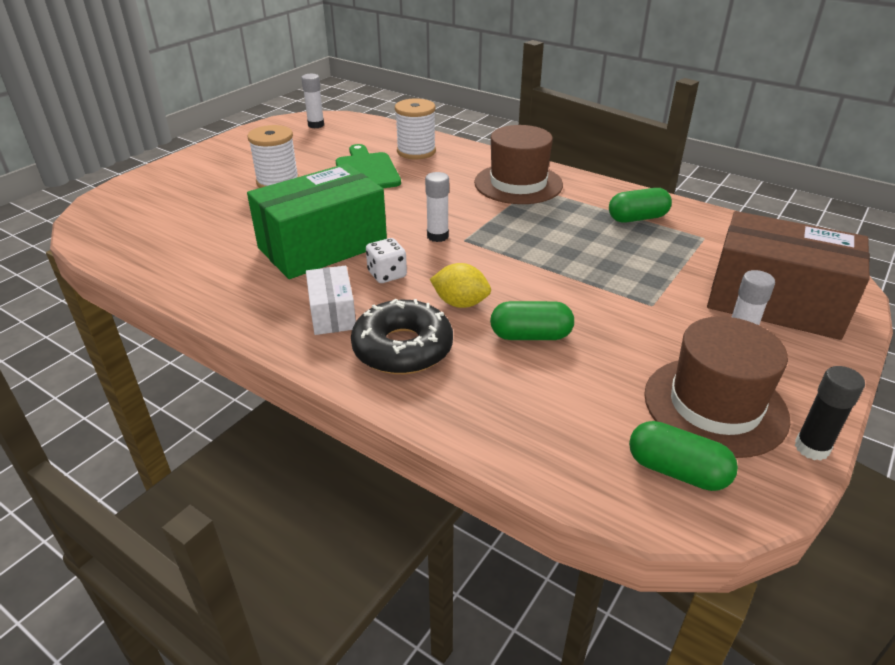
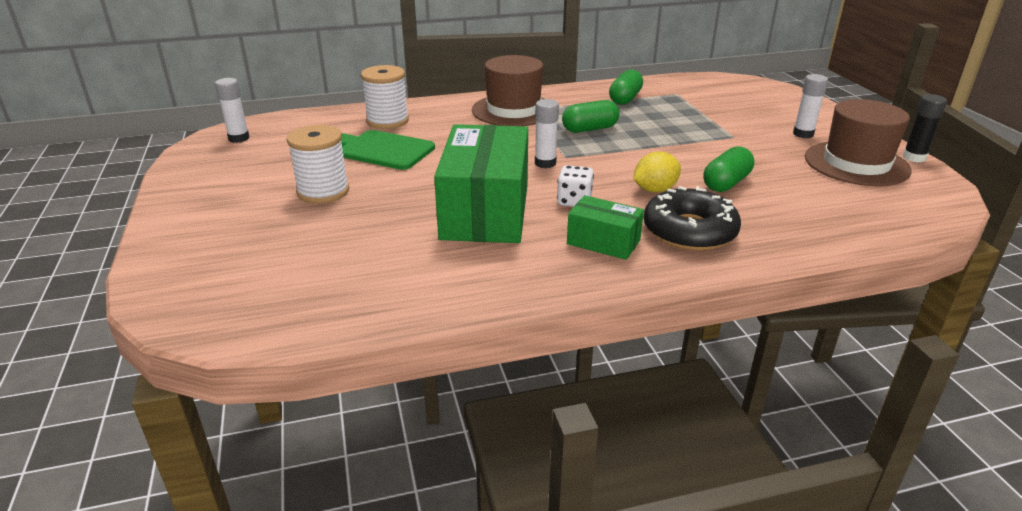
camera: 50 degrees left, 5 degrees down
(332, 313) = (603, 242): white box -> green box
(677, 471) = (908, 197): green capsule -> green capsule (590, 129)
(775, 302) = (771, 108): brown box -> none

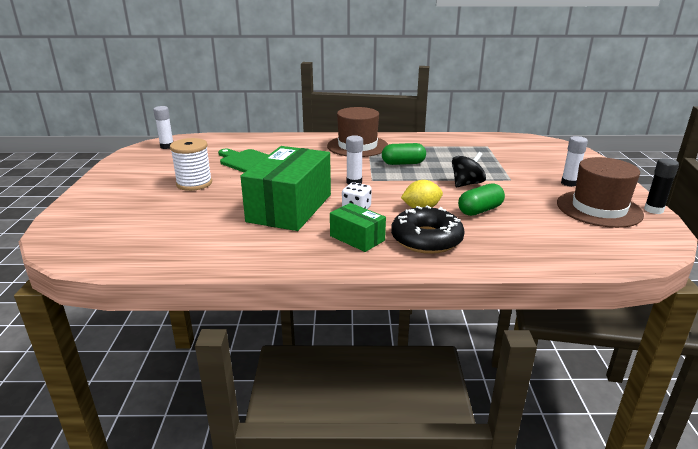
camera: 15 degrees right, 5 degrees down
(387, 121) = (267, 145): white spool -> none
(625, 99) = (444, 146): green capsule -> none
(687, 149) = (466, 184): none -> black spinning top

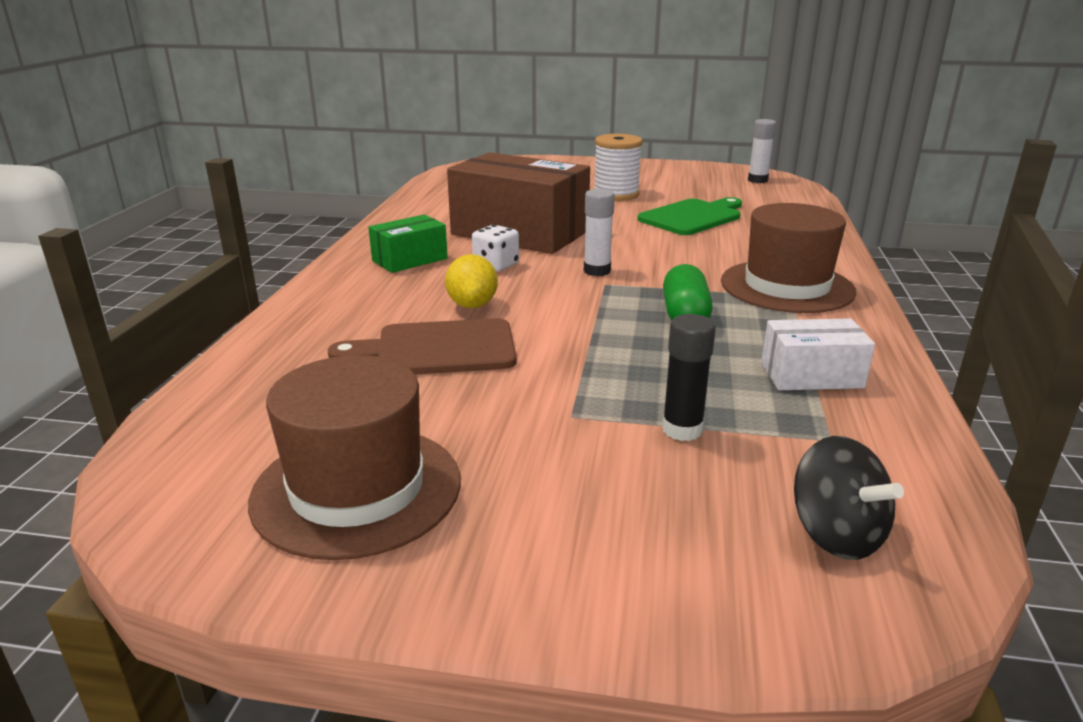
camera: 100 degrees right, 0 degrees up
(290, 208) = (520, 233): green box -> brown box
(426, 239) = (373, 296): black donut -> none
(444, 146) = (811, 375): none -> white box
(466, 184) = (561, 359): black spinning top -> black spinning top (835, 534)
(480, 210) = (437, 349): green capsule -> brown cutting board
(569, 183) = (521, 497): white glue stick -> none
(653, 210) = (288, 586): black glue stick -> black glue stick (682, 430)

